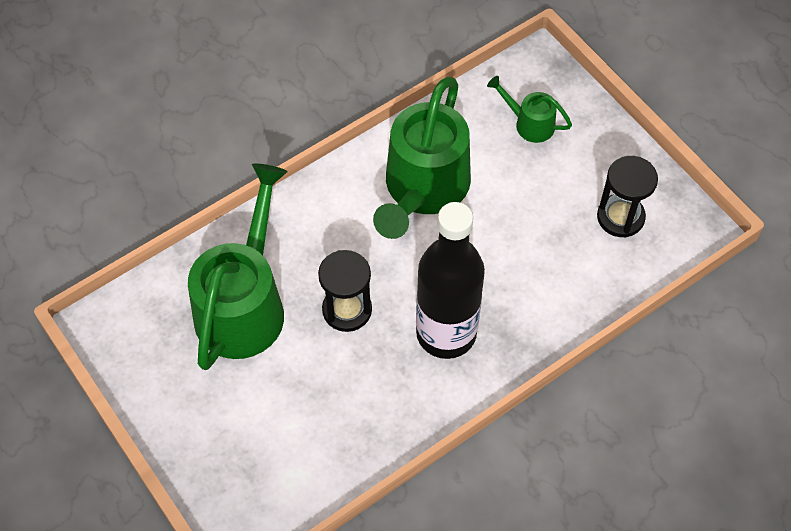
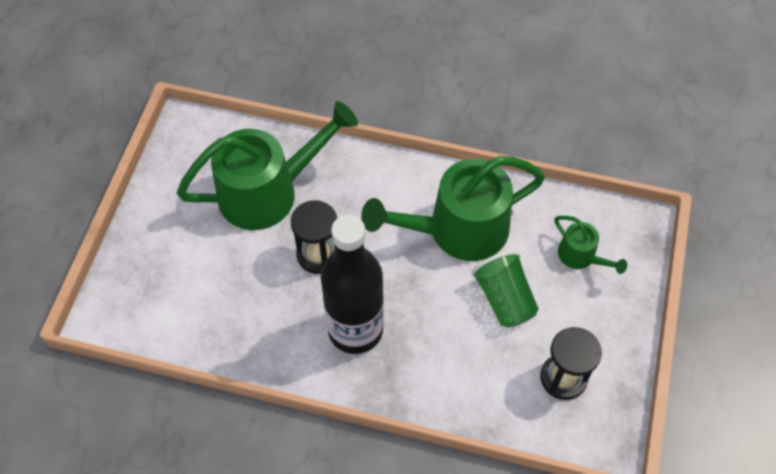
camera: 50 degrees right, 0 degrees up
(517, 204) = (504, 299): none -> green cup
(529, 123) = (581, 257): green watering can -> green watering can turned 150 degrees clockwise

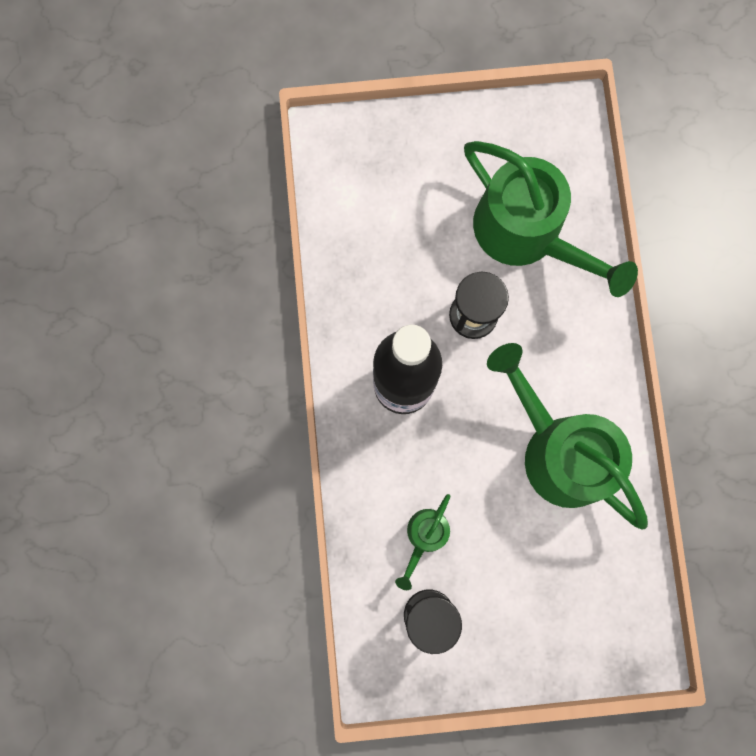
camera: 70 degrees right, 20 degrees up
(504, 299) = (495, 527): green cup -> none
(581, 257) = (579, 596): green watering can -> green watering can (424, 537)

